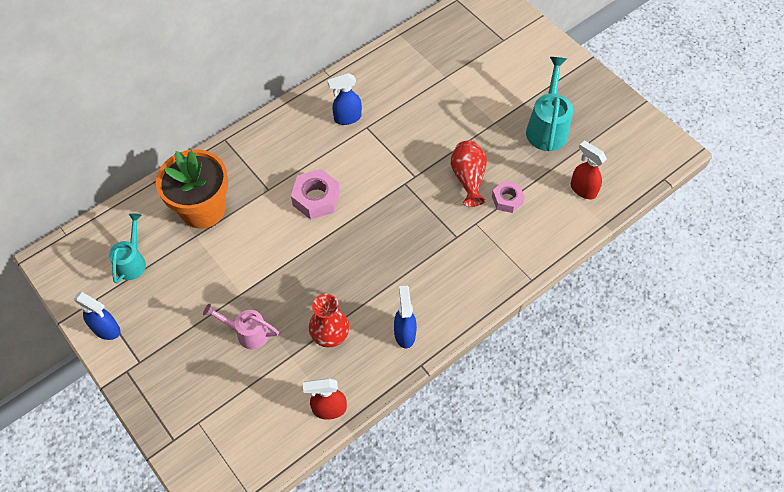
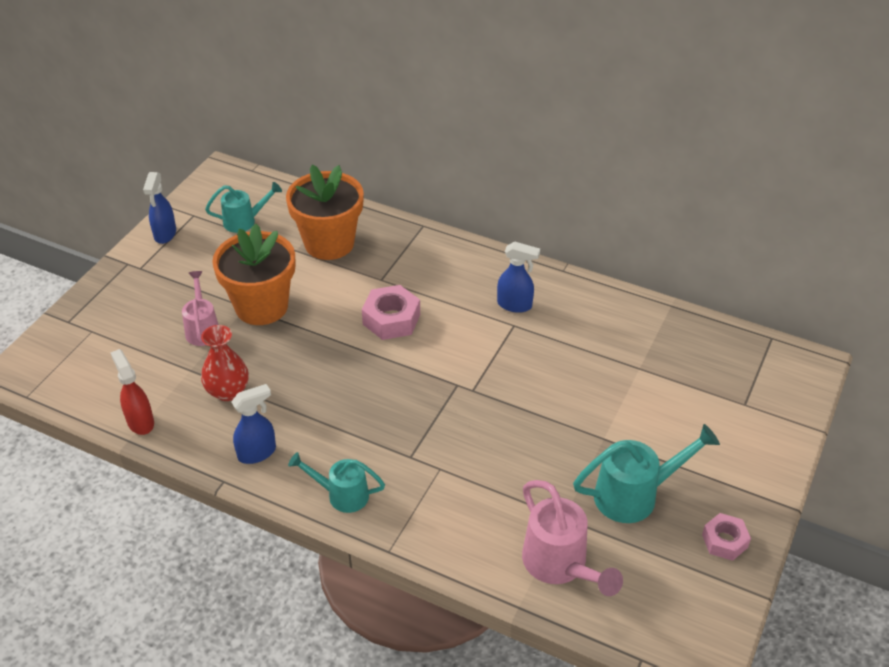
camera: 65 degrees right, 15 degrees down
(248, 282) = (261, 306): none -> orange flower pot
(347, 118) = (515, 305): blue spray bottle -> blue spray bottle turned 150 degrees clockwise
(468, 179) = (500, 440): red vase -> none
(471, 291) = (342, 495): none -> turquoise watering can
(507, 199) = (493, 488): pink nut -> pink nut (724, 541)
(582, 189) = (559, 565): red spray bottle -> pink watering can

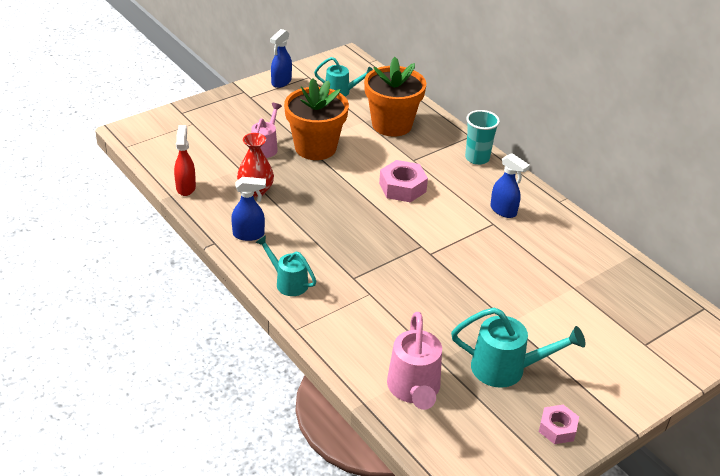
camera: 25 degrees right, 5 degrees down
(447, 250) = (477, 158): none -> turquoise cup

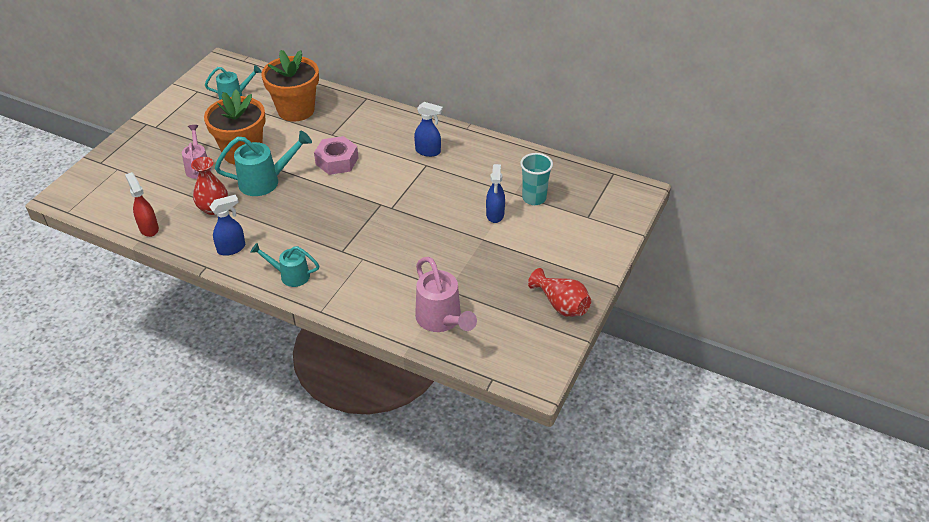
camera: 25 degrees left, 5 degrees up
(281, 82) = (175, 104): blue spray bottle -> blue spray bottle (495, 215)
(477, 158) = (382, 115): turquoise cup -> turquoise cup (534, 198)
(506, 369) = (500, 275): turquoise watering can -> turquoise watering can (265, 181)
(557, 428) = (561, 305): pink nut -> red vase

